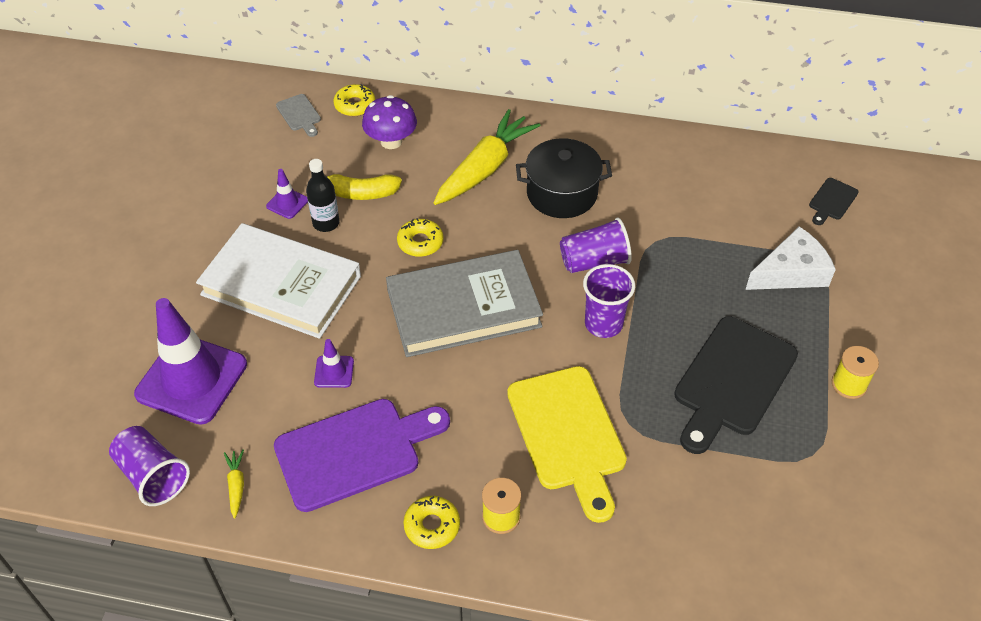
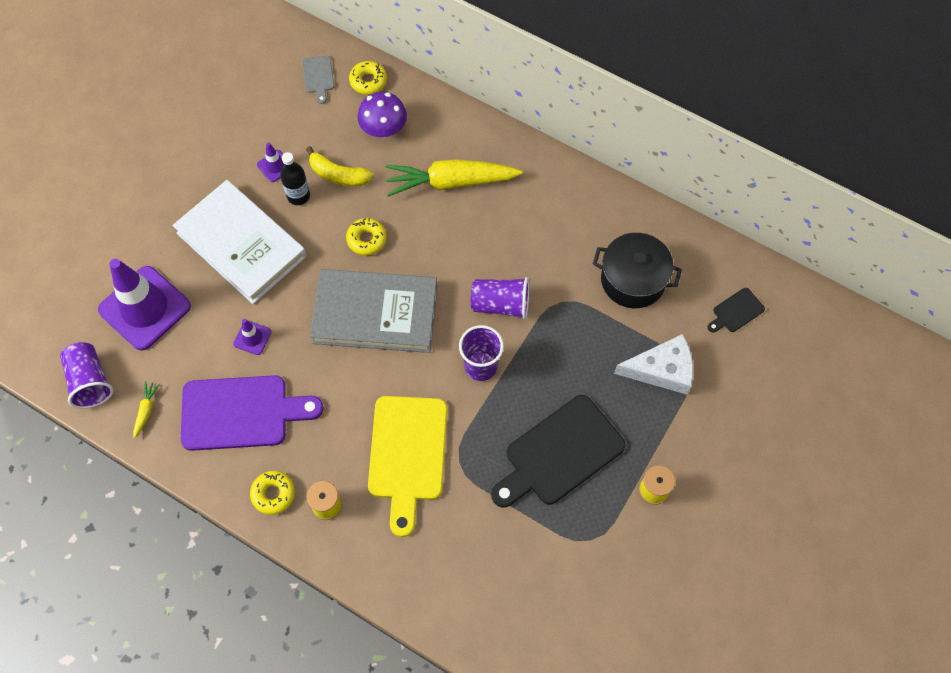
camera: 20 degrees right, 15 degrees up
(485, 168) = (451, 182): yellow carrot -> yellow carrot turned 150 degrees counterclockwise
(561, 193) = (504, 228): black pot -> black pot (633, 280)

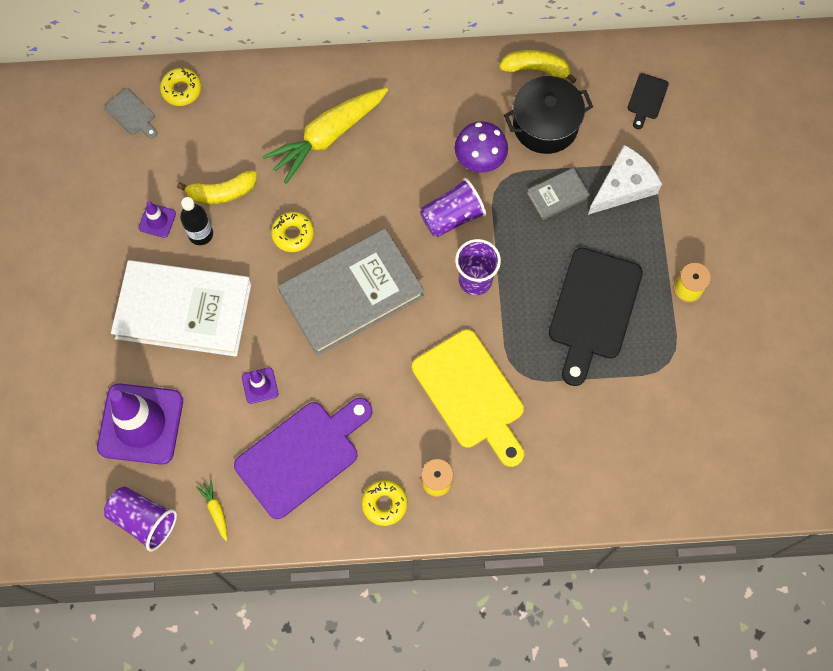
camera: 35 degrees left, 5 degrees up
(384, 129) = (230, 125): purple mushroom -> purple mushroom (480, 159)
(600, 342) = (557, 195): none -> grey book
(659, 231) = (536, 69): none -> yellow banana

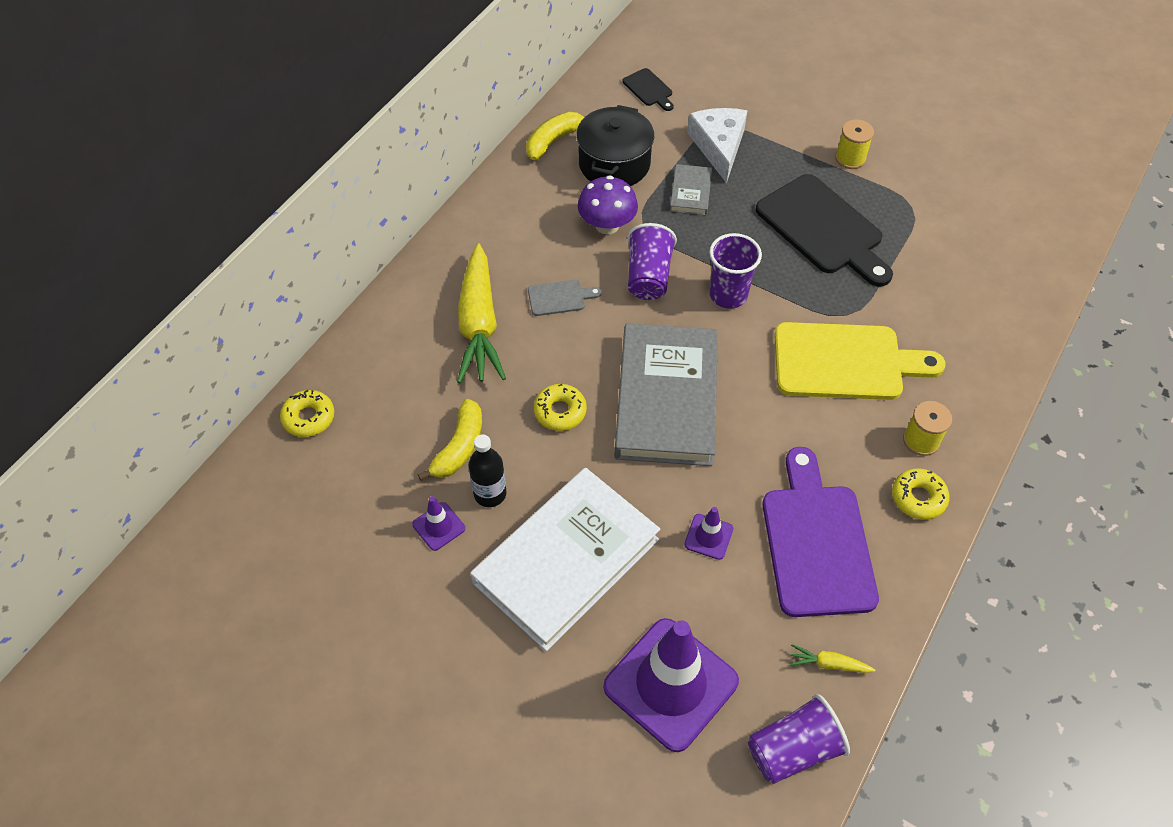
camera: 55 degrees left, 15 degrees down
(132, 114) = (291, 479): grey cutting board -> grey cutting board (560, 297)

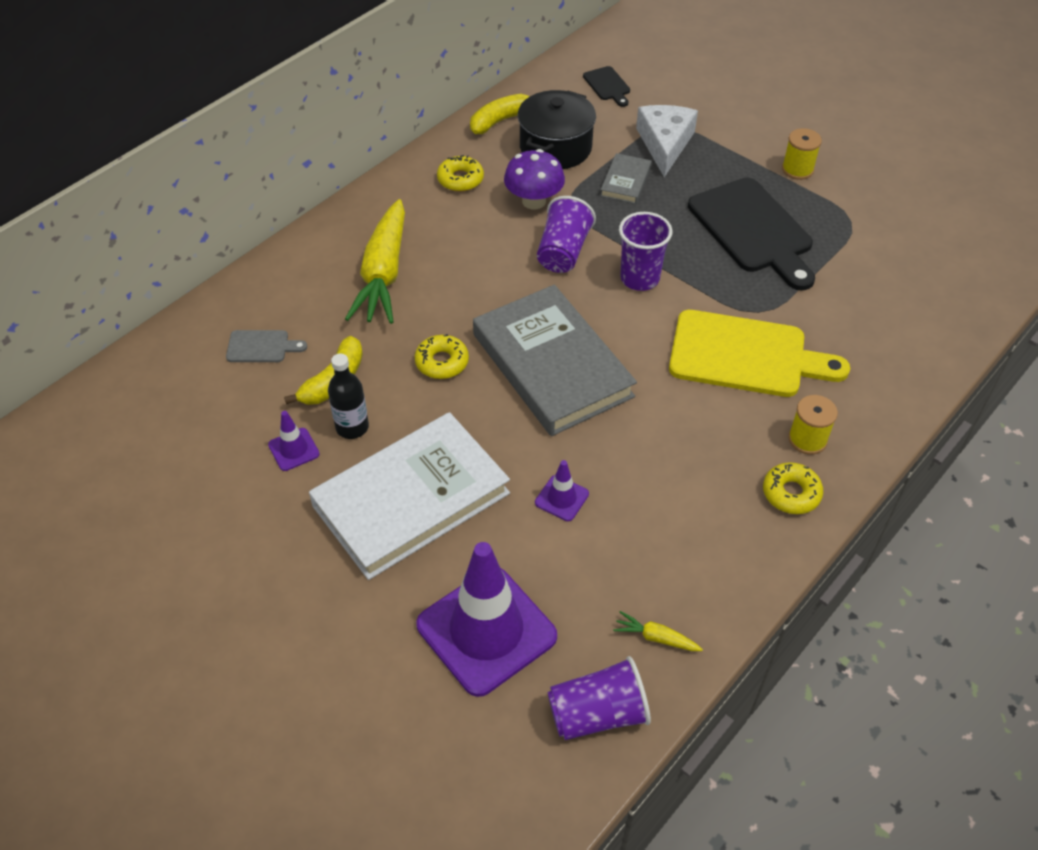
camera: 10 degrees right, 5 degrees down
(309, 418) = (196, 335): yellow donut -> yellow donut (460, 179)
(560, 297) = (469, 260): grey cutting board -> grey cutting board (261, 347)
(666, 399) = (552, 365): grey book -> grey book turned 45 degrees counterclockwise
(816, 542) = (672, 519): purple cutting board -> none

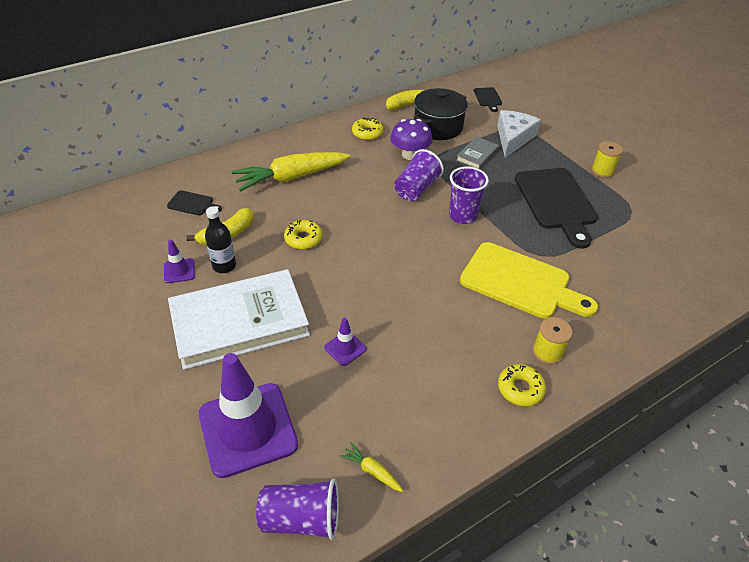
camera: 15 degrees right, 5 degrees down
(261, 347) = (192, 204): grey cutting board -> black cutting board
(383, 274) = (291, 177): yellow carrot -> yellow carrot turned 45 degrees clockwise
(552, 365) = (378, 257): grey book -> none

